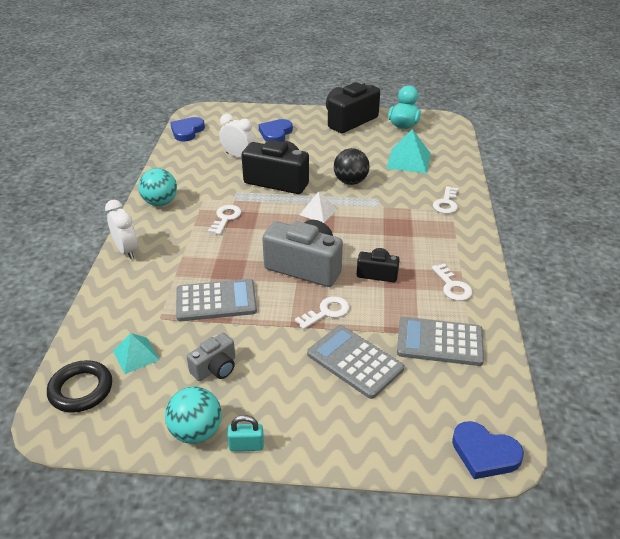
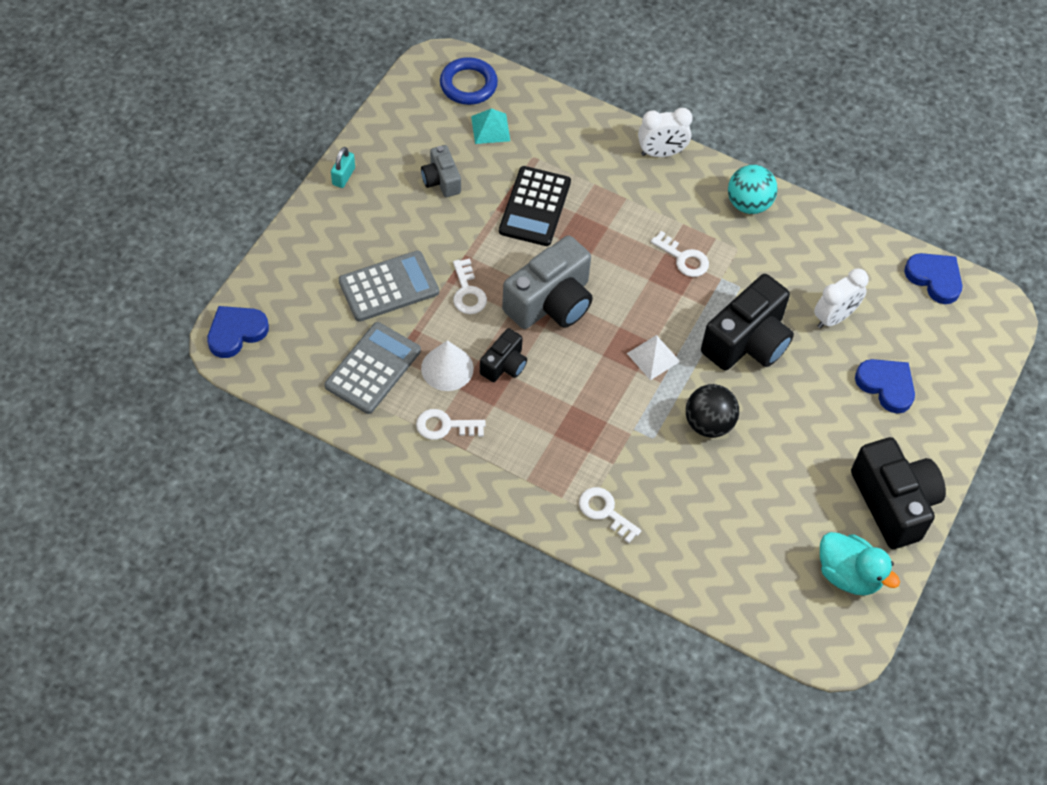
camera: 110 degrees right, 20 degrees up
(81, 390) = (468, 84): black ring -> blue ring
(196, 432) = (377, 148): turquoise ball -> none
(216, 301) = (535, 207): grey calculator -> black calculator
(404, 301) = (447, 368): none -> white cone
(409, 160) = (734, 524): turquoise pyramid -> none

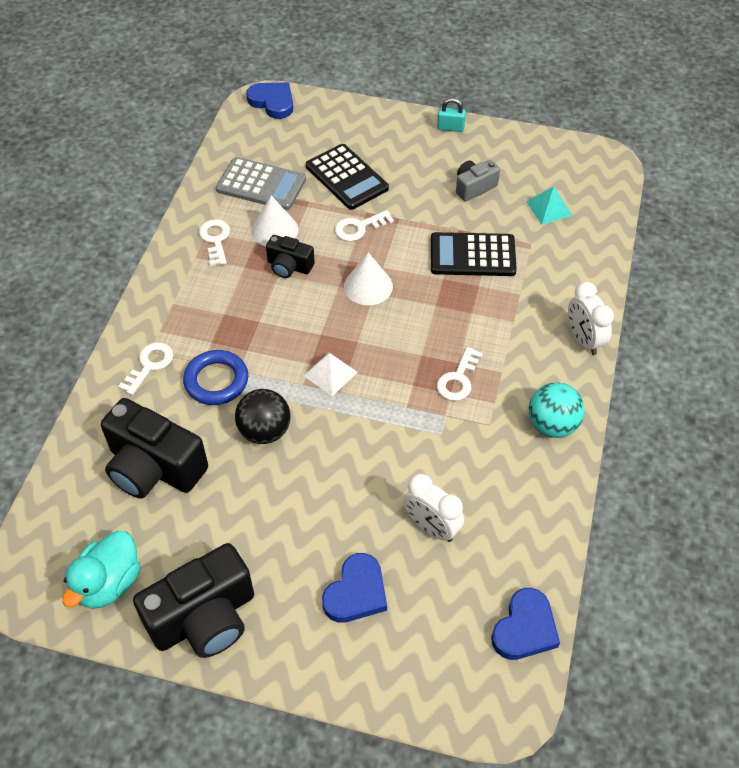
camera: 80 degrees right, 5 degrees down
(389, 287) = (346, 177): grey calculator -> black calculator
(468, 84) = (592, 184): blue ring -> blue ring (216, 381)
(551, 302) = (368, 286): grey camera -> white cone
(747, 341) = (374, 450): black camera -> black camera (154, 467)

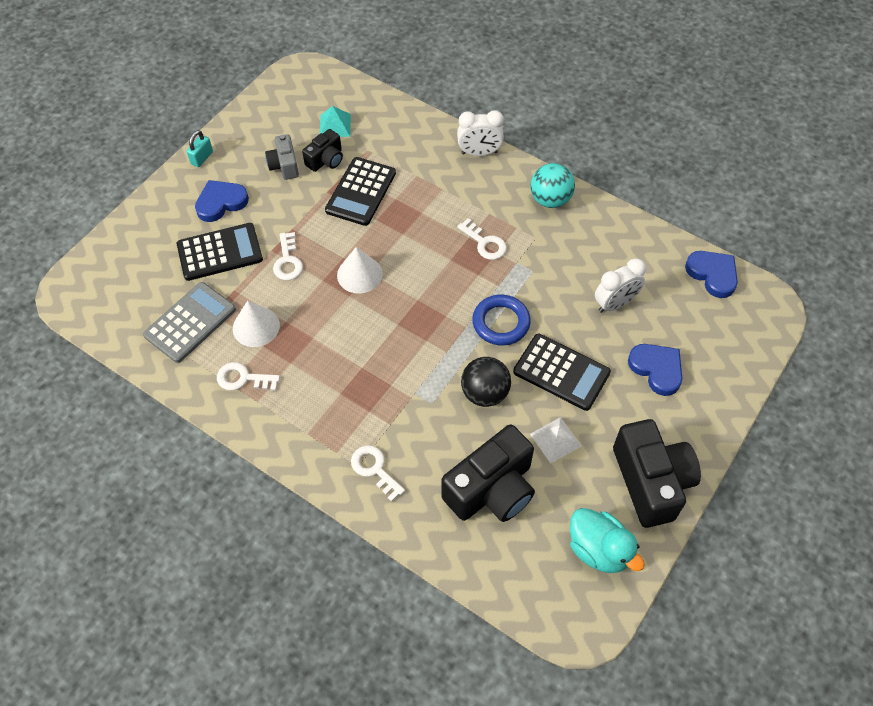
camera: 70 degrees left, 5 degrees up
(216, 381) = (415, 417): blue ring -> blue ring (501, 323)
(272, 102) = (79, 283): blue heart -> blue heart (221, 202)
(289, 266) = (307, 327): black camera -> black camera (326, 160)
(316, 495) = (561, 372): none -> black calculator
(330, 374) = (443, 329): white pyramid -> white pyramid (555, 440)

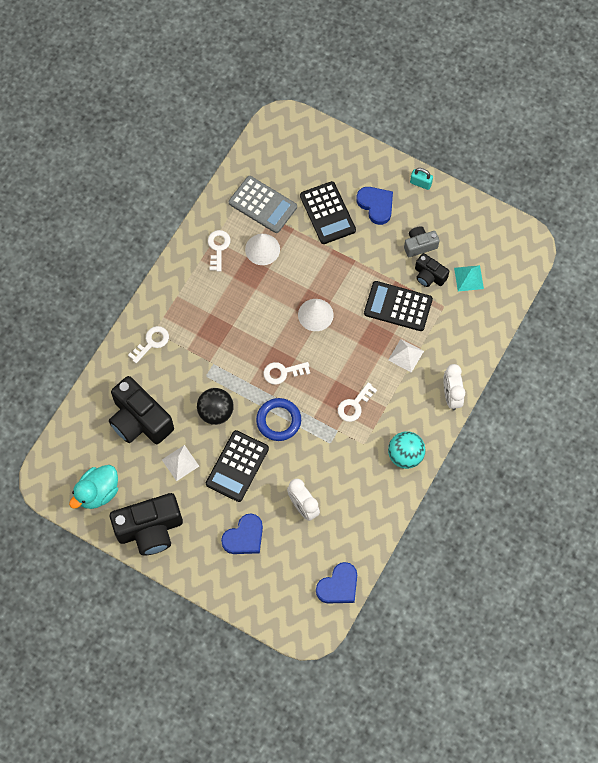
camera: 85 degrees right, 10 degrees up
(288, 261) = (323, 262): white key -> white key (282, 372)
(425, 189) = (405, 355): none -> white pyramid

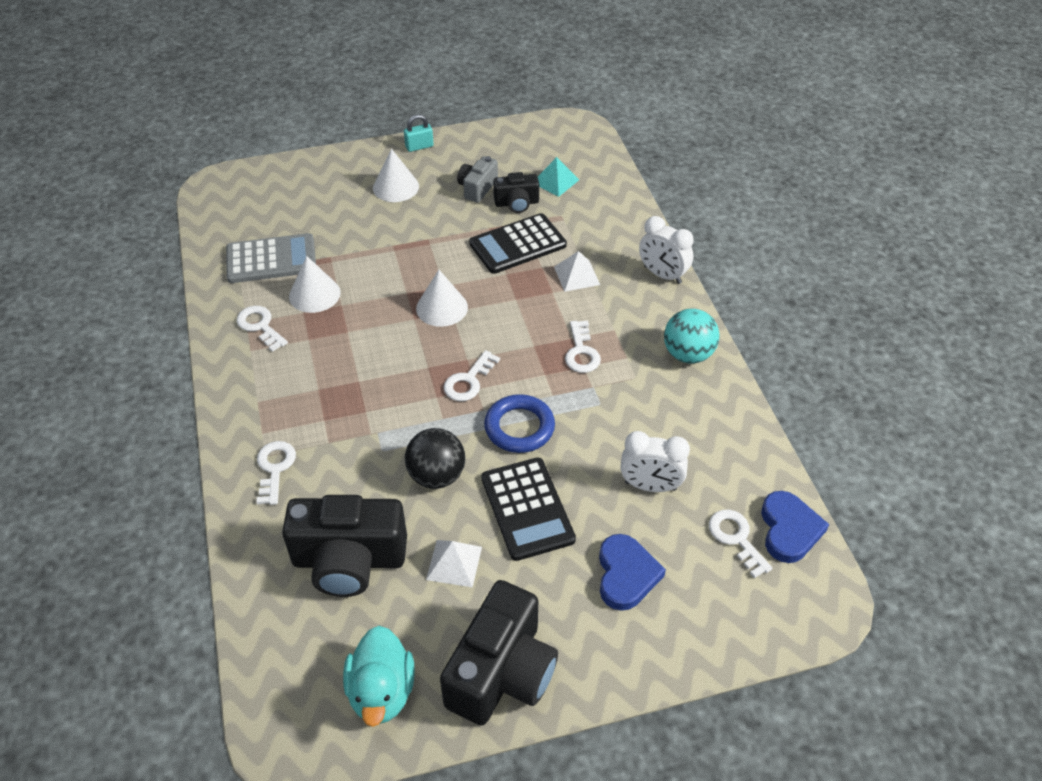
camera: 45 degrees left, 20 degrees down
(310, 567) = (736, 538): none -> white key
(327, 213) = (352, 222): black calculator -> none
(376, 205) = (395, 187): blue heart -> white cone

